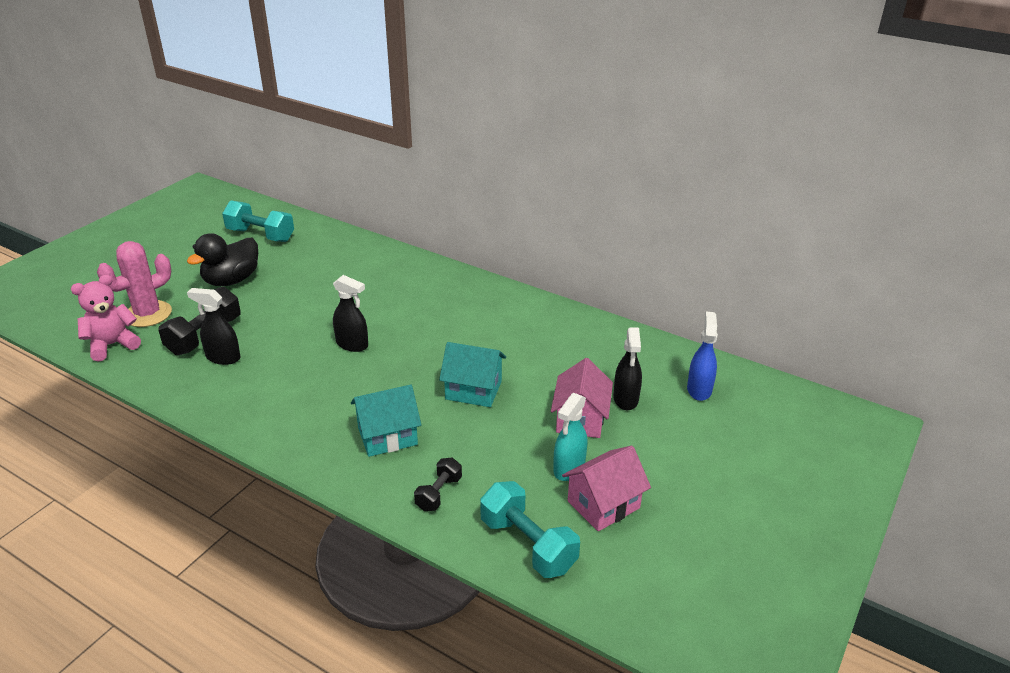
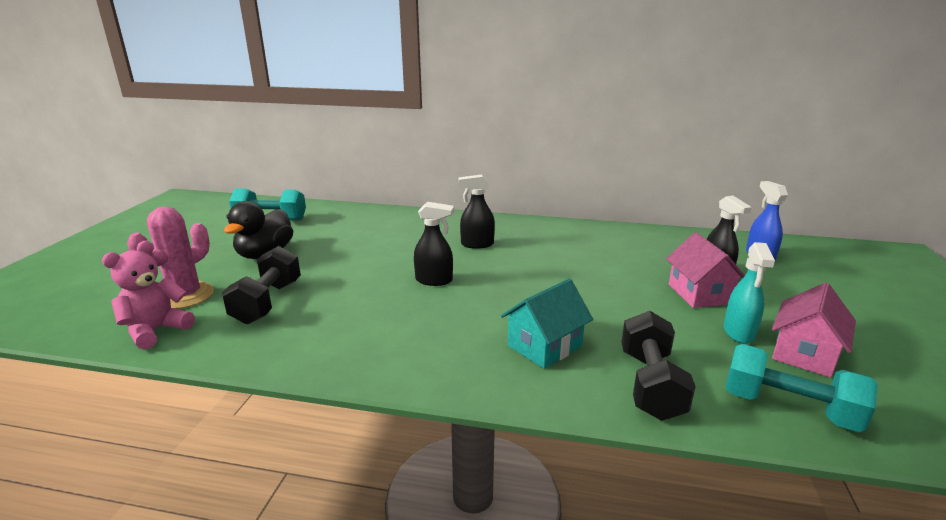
camera: 20 degrees left, 10 degrees down
(223, 357) = (303, 316): black spray bottle -> black spray bottle (477, 244)
(438, 493) = (650, 384): black dumbbell -> black dumbbell, size x1.73
(473, 390) = (584, 292): turquoise house -> none

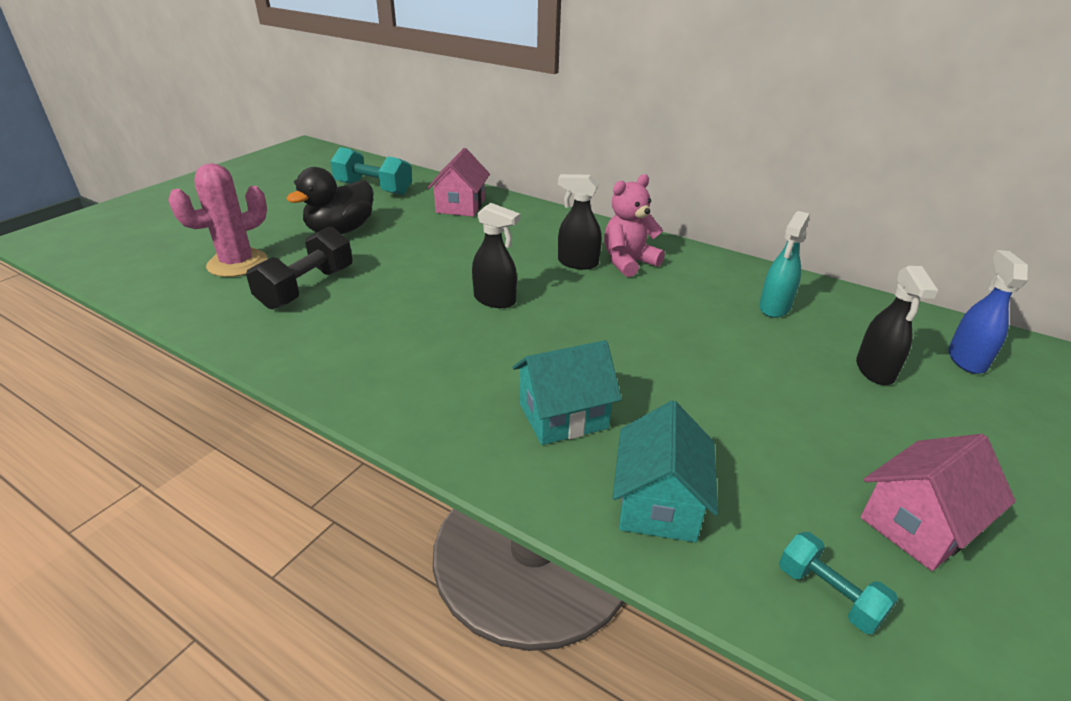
camera: 20 degrees right, 10 degrees up
(156, 331) = (188, 296): pink teddy bear -> pink teddy bear (628, 262)
(650, 384) = (659, 503): black dumbbell -> turquoise house
(699, 294) = (825, 396): pink house -> pink house (460, 206)
(739, 333) = (840, 466): turquoise spray bottle -> turquoise spray bottle (774, 308)
(788, 408) = (828, 594): turquoise dumbbell -> turquoise dumbbell, size x0.58

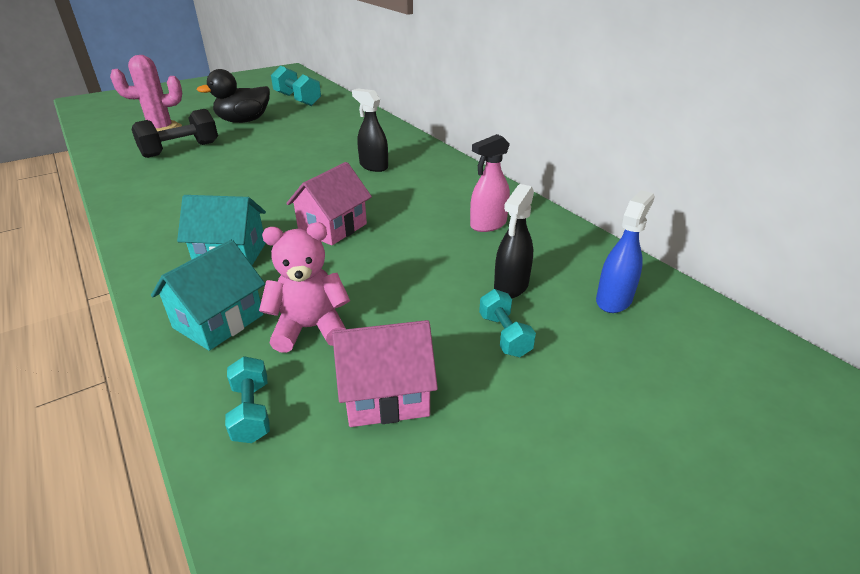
camera: 25 degrees right, 0 degrees up
(460, 206) = (341, 118): pink house -> pink house (333, 228)
(495, 300) = (284, 178): black spray bottle -> none
(628, 262) = (412, 172): pink teddy bear -> pink teddy bear (310, 328)
(774, 308) = (488, 225): turquoise spray bottle -> pink spray bottle
(931, 424) = (504, 335): none -> turquoise dumbbell

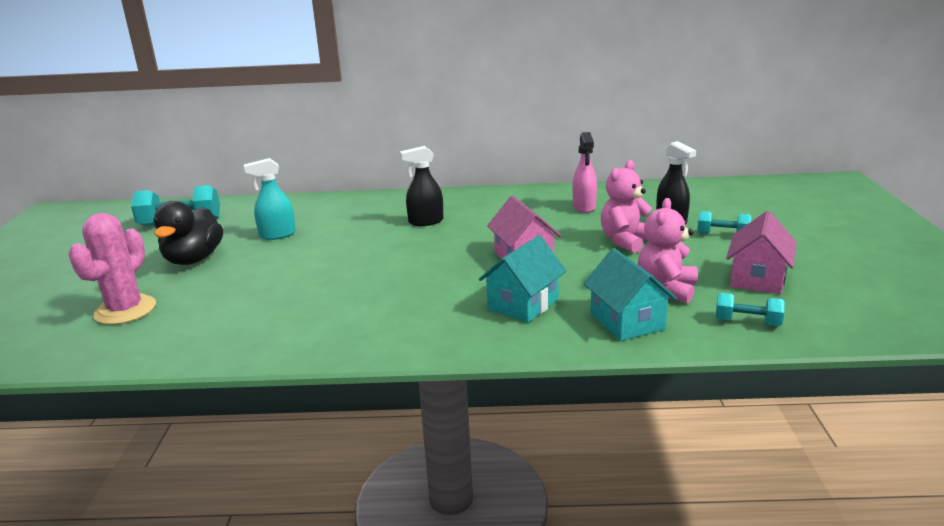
camera: 55 degrees left, 10 degrees down
(180, 150) = (222, 304): black dumbbell -> none
(301, 129) = (277, 235): none -> turquoise spray bottle
(420, 271) = (625, 241): none -> pink teddy bear
(614, 300) = (710, 199): blue spray bottle -> none

